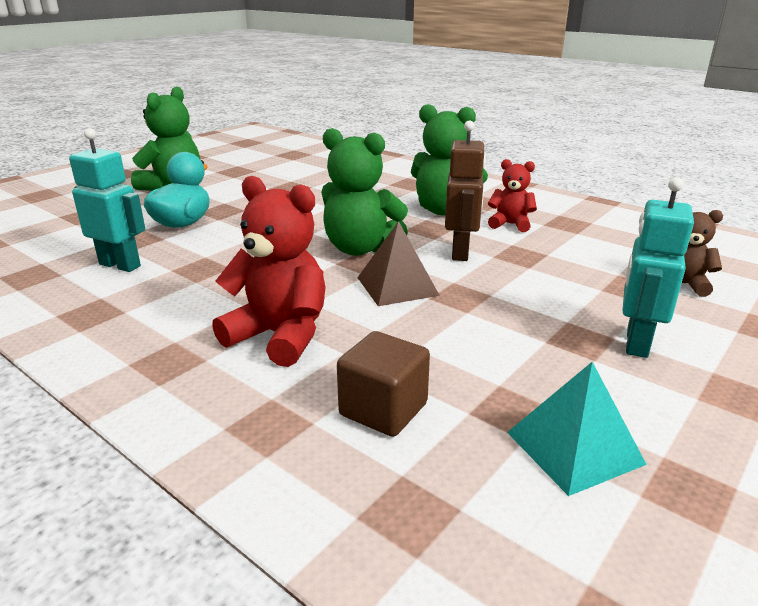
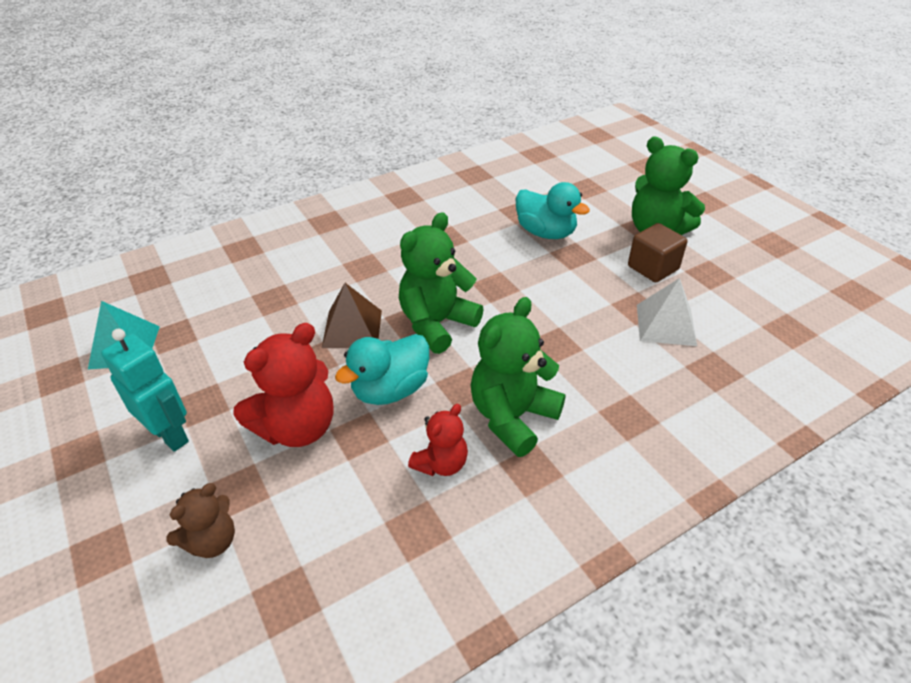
camera: 110 degrees right, 15 degrees up
(120, 265) = (471, 205): turquoise robot -> none
(280, 336) = (323, 261): red teddy bear -> red teddy bear (297, 428)
(307, 179) = (666, 324): none -> white pyramid
(383, 409) = (219, 287): brown cube -> brown cube (653, 268)
(461, 252) = (390, 390): brown robot -> turquoise duck

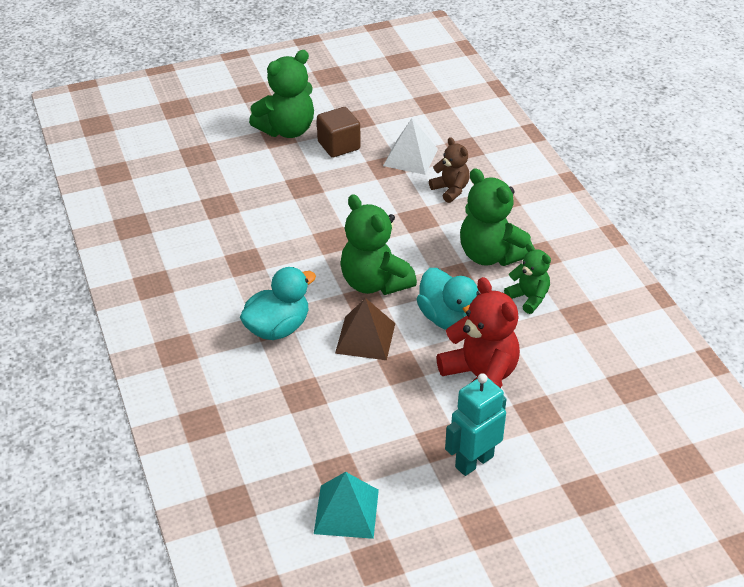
camera: 80 degrees left, 0 degrees up
(212, 541) = (583, 426): brown teddy bear -> brown teddy bear (450, 190)
(441, 463) = (528, 298): red teddy bear -> green teddy bear
(546, 233) = (263, 195): turquoise duck -> turquoise duck (277, 328)

